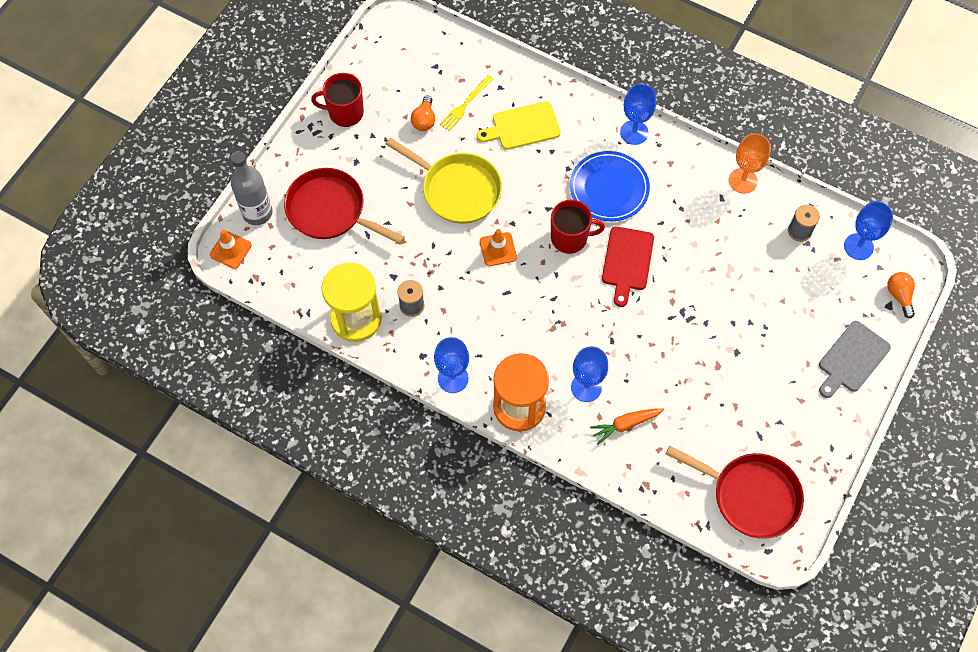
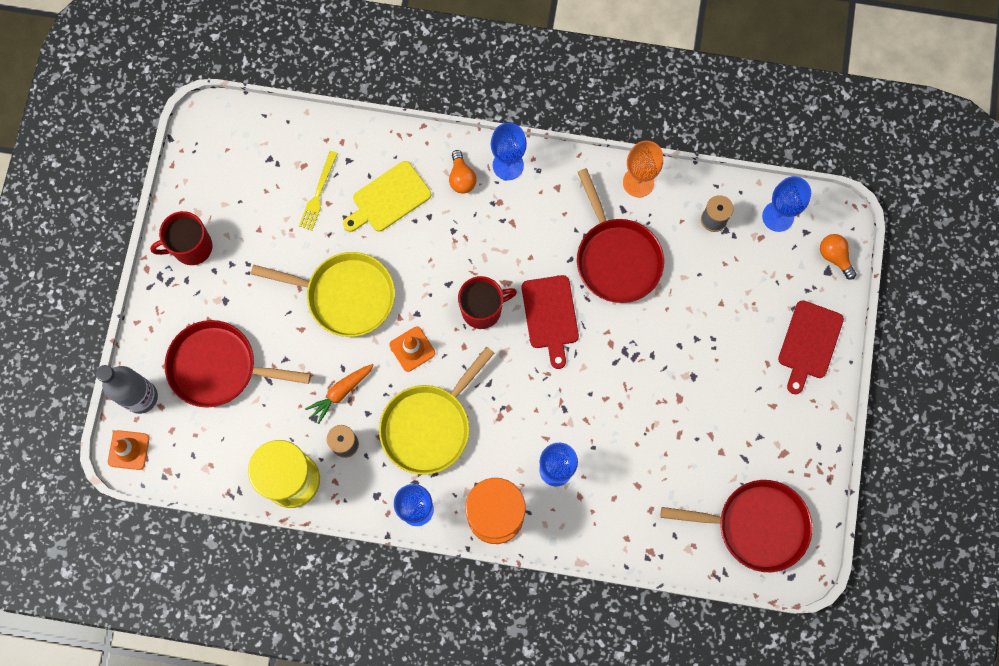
camera: 20 degrees left, 10 degrees up
(424, 120) = (280, 227): orange light bulb -> orange light bulb (461, 178)
(489, 315) = (429, 426): none -> yellow pan
(609, 188) = (503, 239): blue plate -> none
(625, 425) = (608, 495): orange carrot -> orange carrot (341, 392)
(702, 234) = (616, 258): none -> red pan
(851, 359) = (809, 343): grey cutting board -> red cutting board

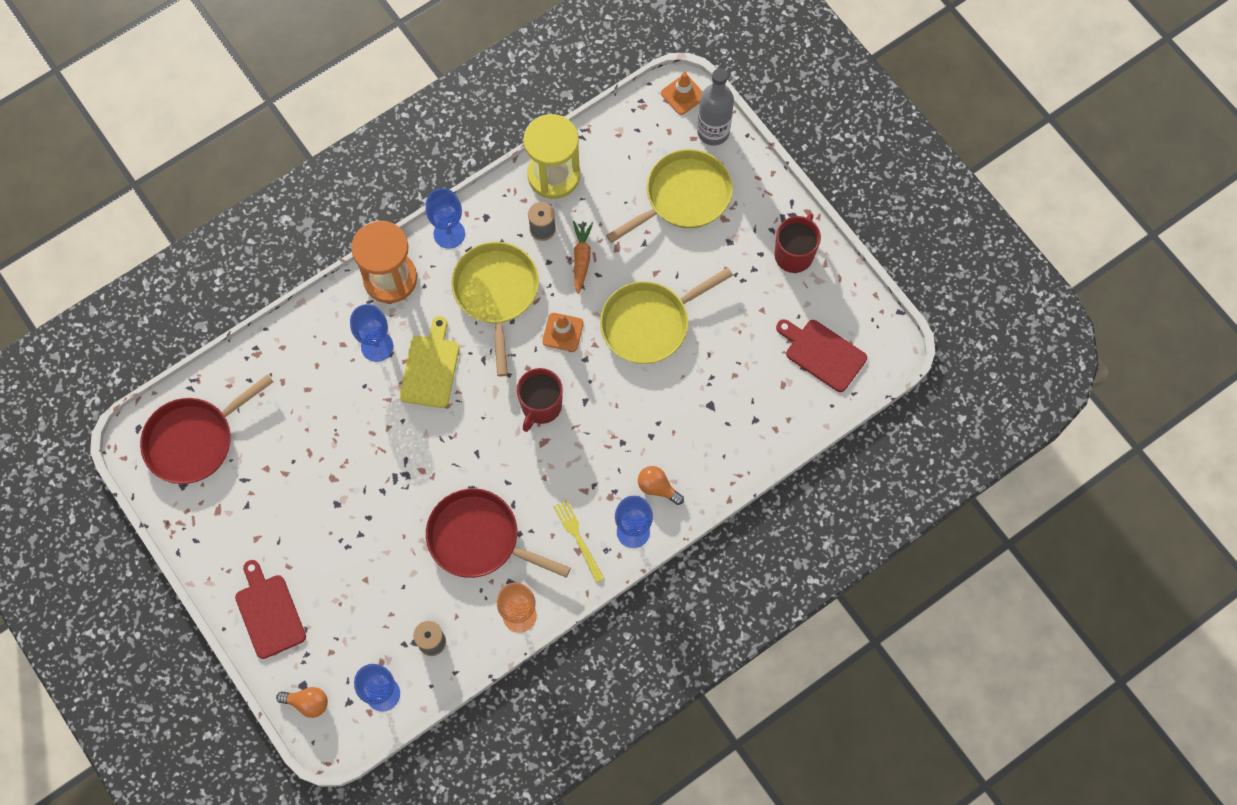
camera: 135 degrees right, 5 degrees down
(219, 367) = (683, 197): red pan -> yellow pan
(318, 193) = (749, 375): yellow fork -> yellow fork (578, 538)
(388, 198) = (694, 420): yellow cutting board -> yellow cutting board (430, 368)
(550, 316) = (486, 448): red cutting board -> red cutting board (822, 353)

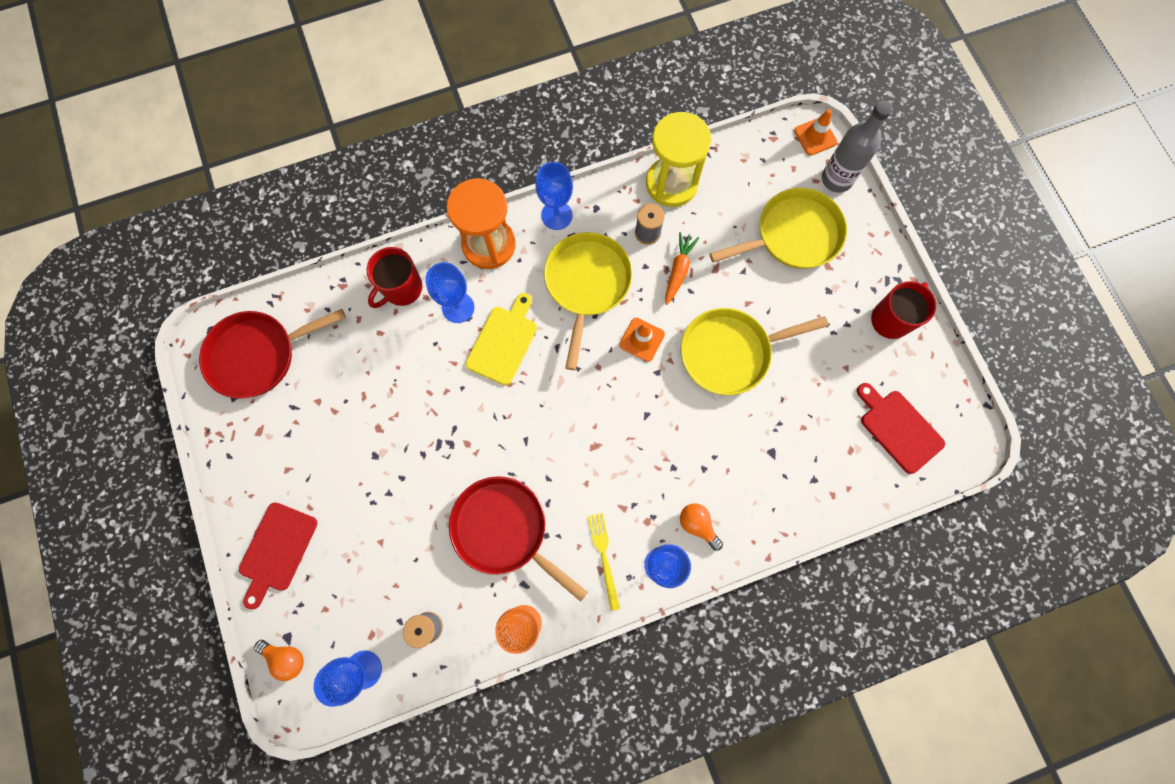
camera: 15 degrees right, 5 degrees up
(269, 612) = (276, 550): red cutting board -> red cutting board turned 150 degrees counterclockwise
(541, 406) = (601, 409): red mug -> red mug (402, 288)

